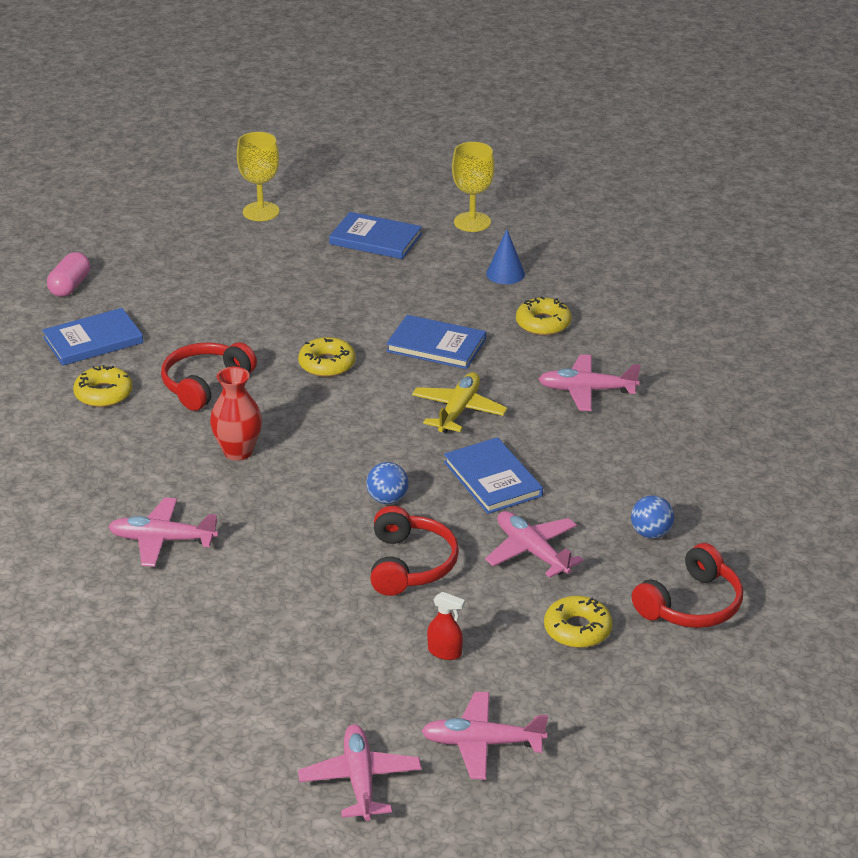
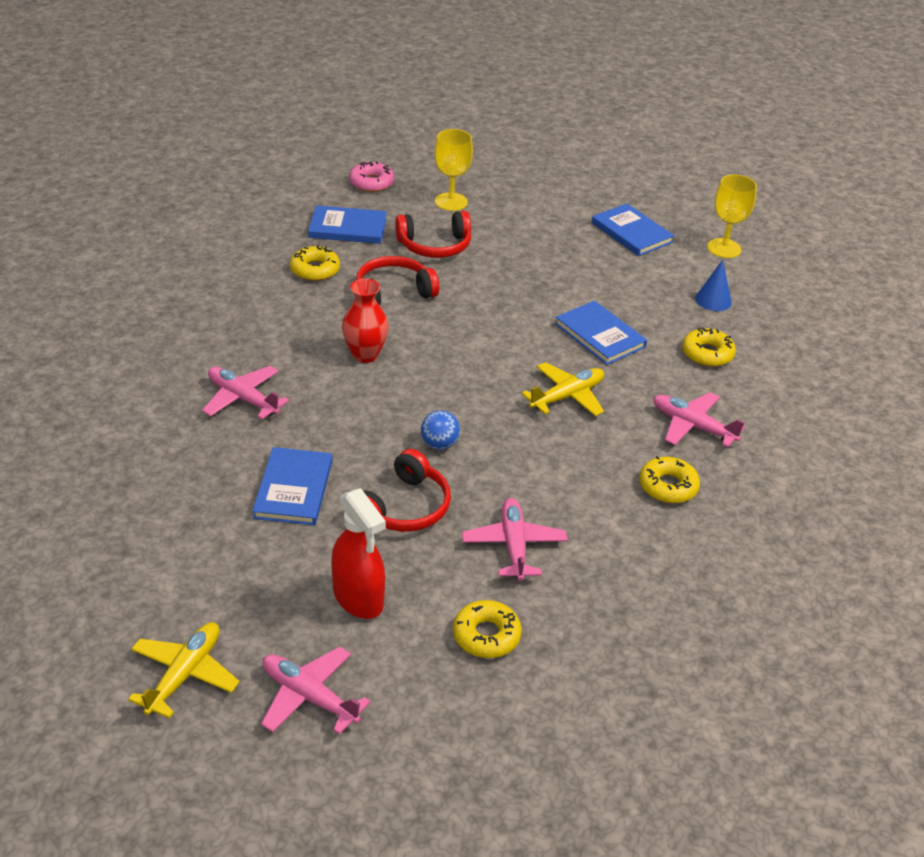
camera: 30 degrees right, 5 degrees up
(70, 286) = (371, 183): pink capsule -> pink donut
(261, 211) = (562, 180): yellow goblet -> yellow goblet (451, 202)
(327, 364) = (499, 315): yellow donut -> yellow donut (668, 486)
(360, 780) = (184, 674): pink plane -> yellow plane
(445, 652) = (358, 598): red spray bottle -> red spray bottle, size x1.94
(493, 479) = (540, 466): blue book -> blue book (293, 489)
(651, 533) = (632, 580): blue ball -> none
(691, 605) = (608, 665): red headphones -> red headphones (435, 246)

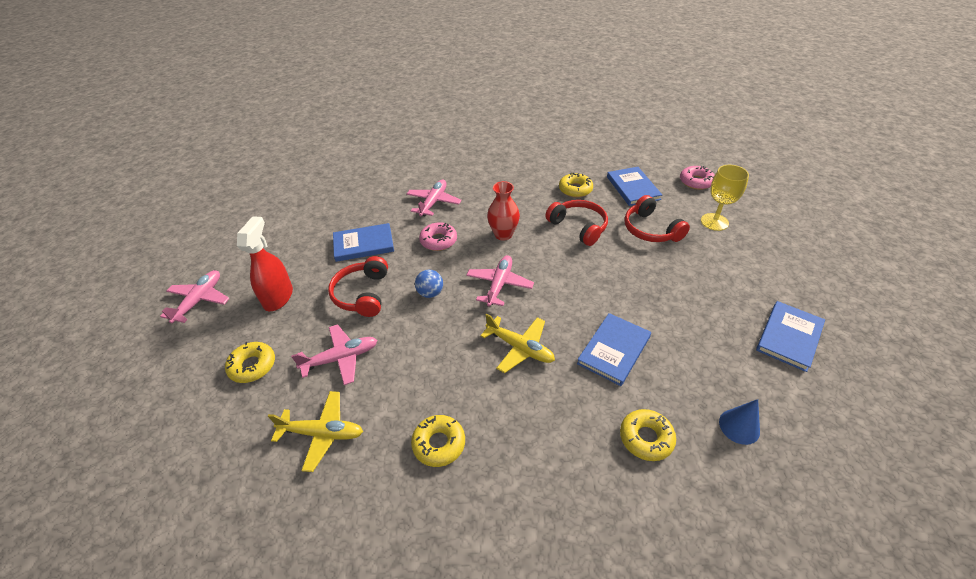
camera: 75 degrees right, 5 degrees up
(184, 674) = (215, 251): yellow plane -> yellow plane (322, 433)
(338, 414) = (438, 241): none -> pink donut
(358, 598) = (278, 297): red spray bottle -> red spray bottle turned 150 degrees clockwise
(404, 508) = (362, 294): red headphones -> red headphones turned 75 degrees clockwise
(692, 426) = (529, 446): pink plane -> pink plane (499, 284)
(724, 248) = (842, 418): yellow goblet -> none

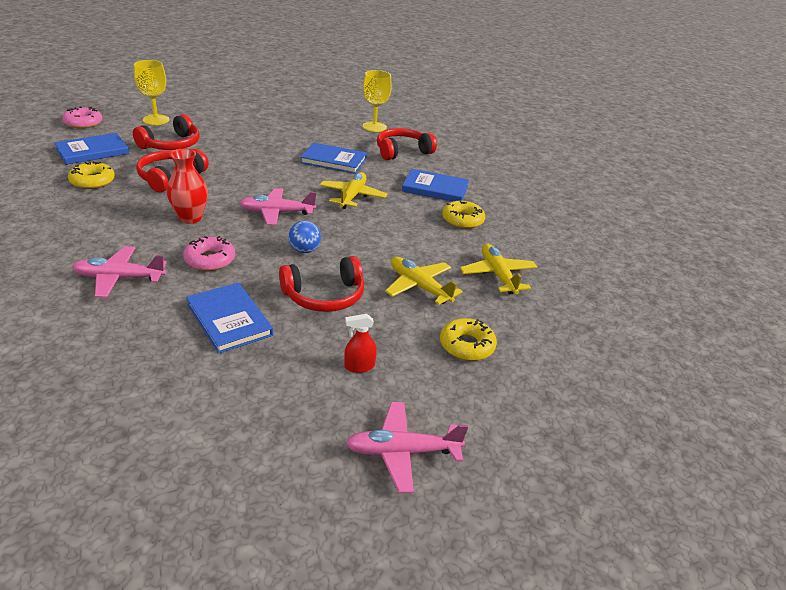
camera: 115 degrees left, 10 degrees down
(278, 297) = (359, 366): red spray bottle -> red spray bottle, size x0.51
(341, 358) = (419, 286): pink plane -> yellow plane
(646, 438) = (402, 151): yellow donut -> red headphones
(739, 426) = (374, 127): blue cone -> yellow goblet
(789, 337) = (291, 108): blue book -> blue book (435, 188)

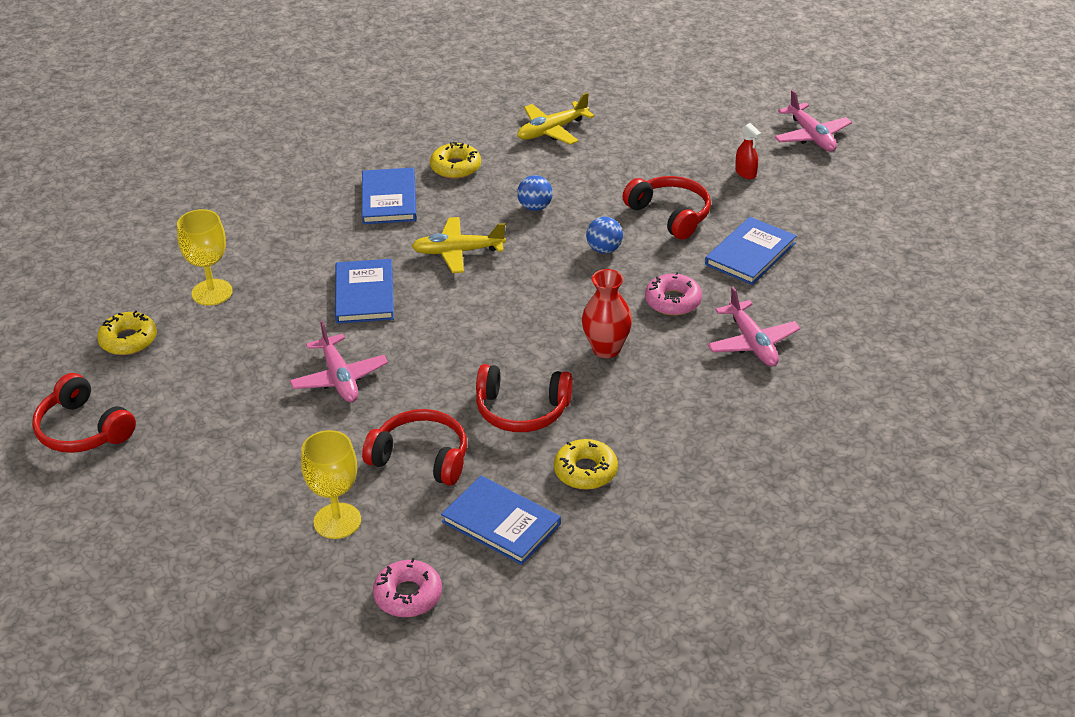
camera: 105 degrees left, 5 degrees up
(276, 213) = (542, 293): pink plane -> pink plane (339, 378)
(385, 237) = (535, 207): none -> blue ball
(402, 151) = (290, 247): red headphones -> red headphones (83, 430)
(419, 286) = (609, 168): yellow plane -> none
(466, 345) = (674, 130): yellow donut -> yellow donut (128, 340)

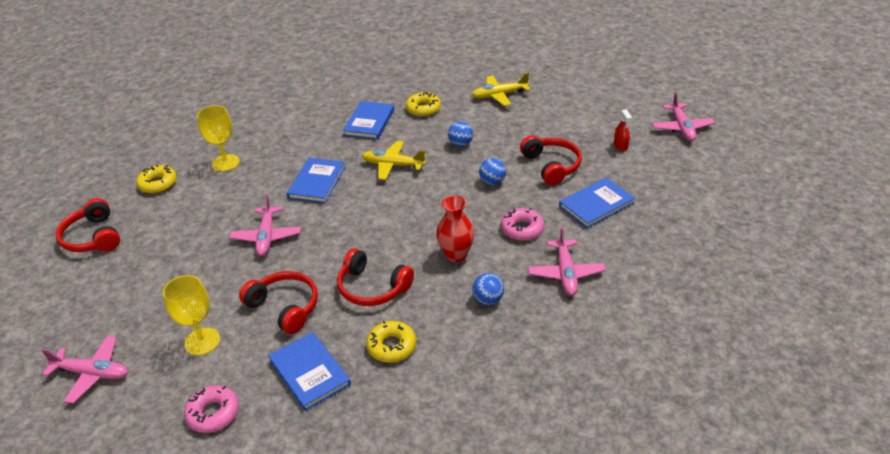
camera: 20 degrees right, 0 degrees up
(213, 591) = (92, 373): none -> pink plane
(674, 393) = (488, 299): none -> blue ball

